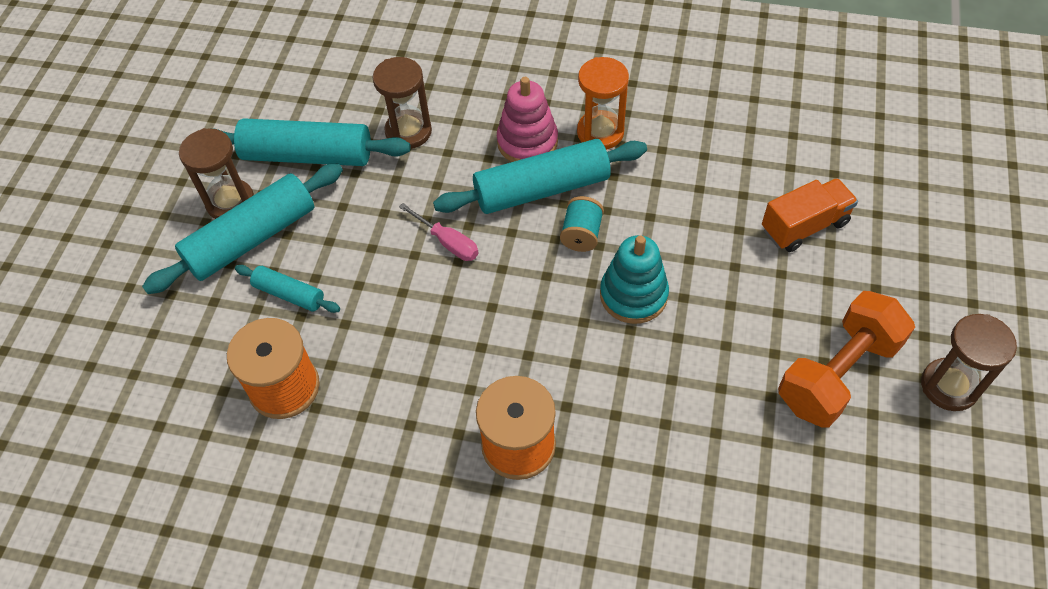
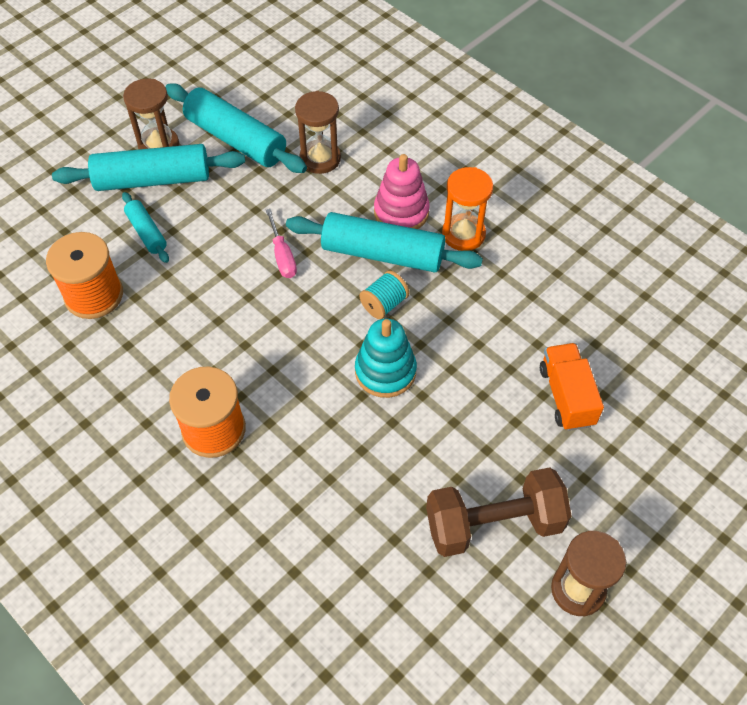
camera: 30 degrees right, 0 degrees up
(804, 226) = (566, 396): orange truck -> orange truck turned 105 degrees counterclockwise
(837, 374) = (494, 524): orange dumbbell -> brown dumbbell

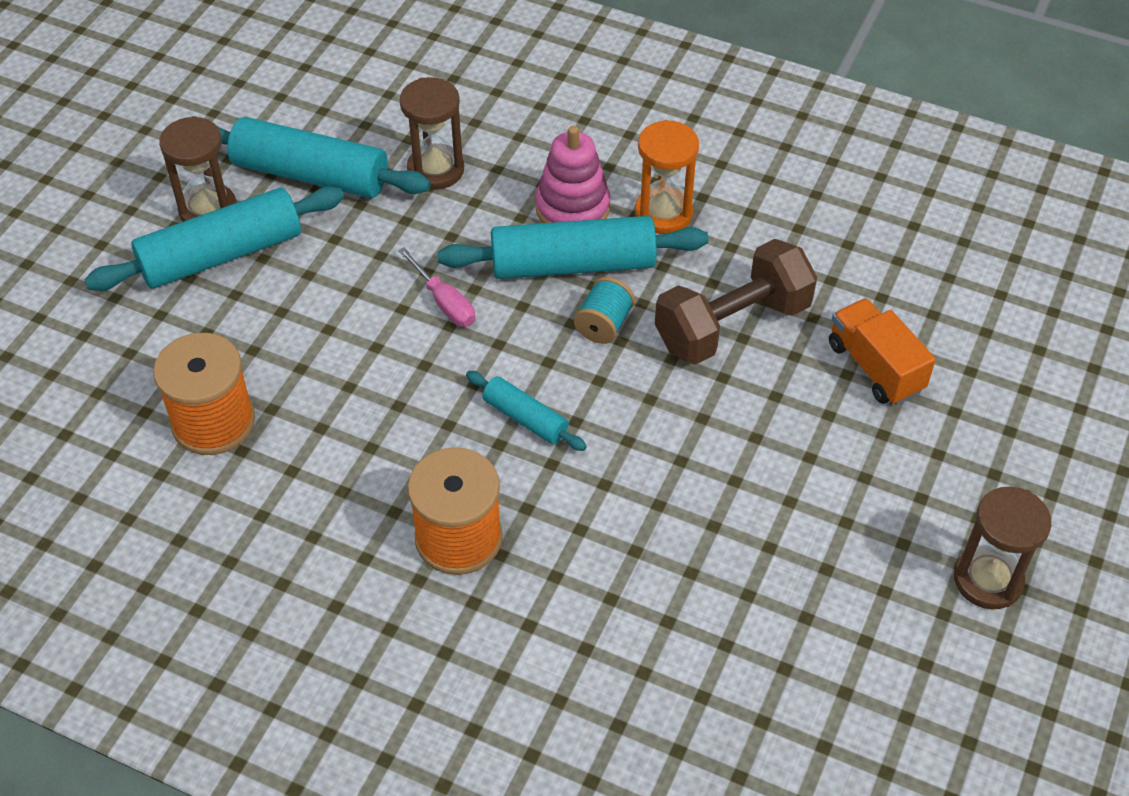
camera: 20 degrees left, 5 degrees down
(147, 232) = (247, 323): turquoise rolling pin -> turquoise rolling pin (525, 418)
(385, 371) = (643, 403): turquoise stacking toy -> none
(494, 524) = (858, 539): brown dumbbell -> brown dumbbell (732, 325)

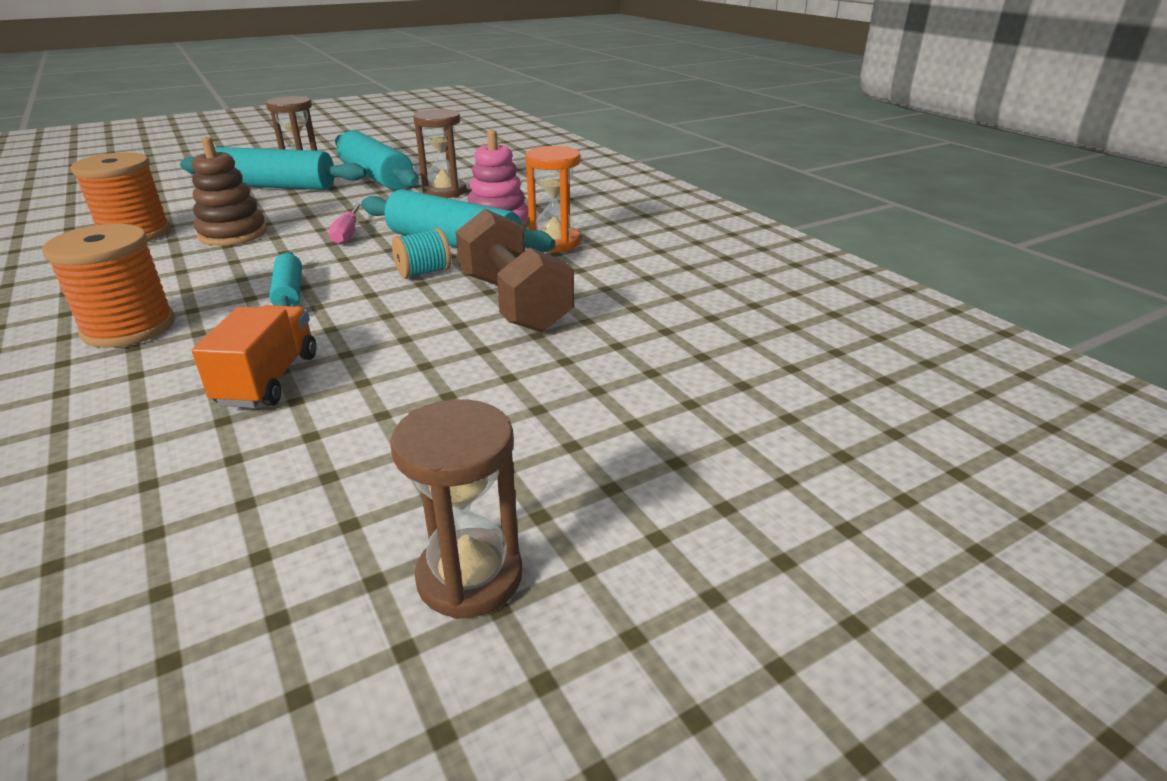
camera: 35 degrees right, 20 degrees down
(324, 366) = (233, 234): none -> brown stacking toy
(732, 325) = (514, 303): brown dumbbell -> brown dumbbell turned 60 degrees clockwise
(875, 367) = (597, 366): orange truck -> orange truck (269, 379)

